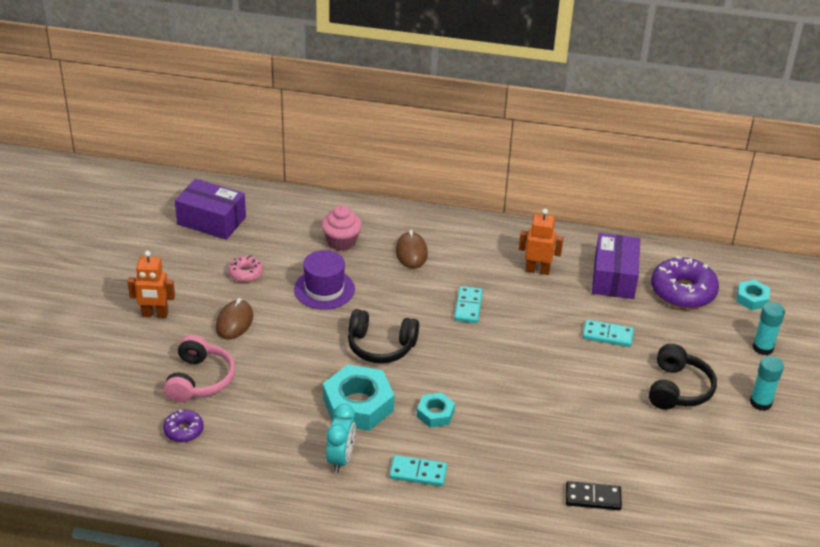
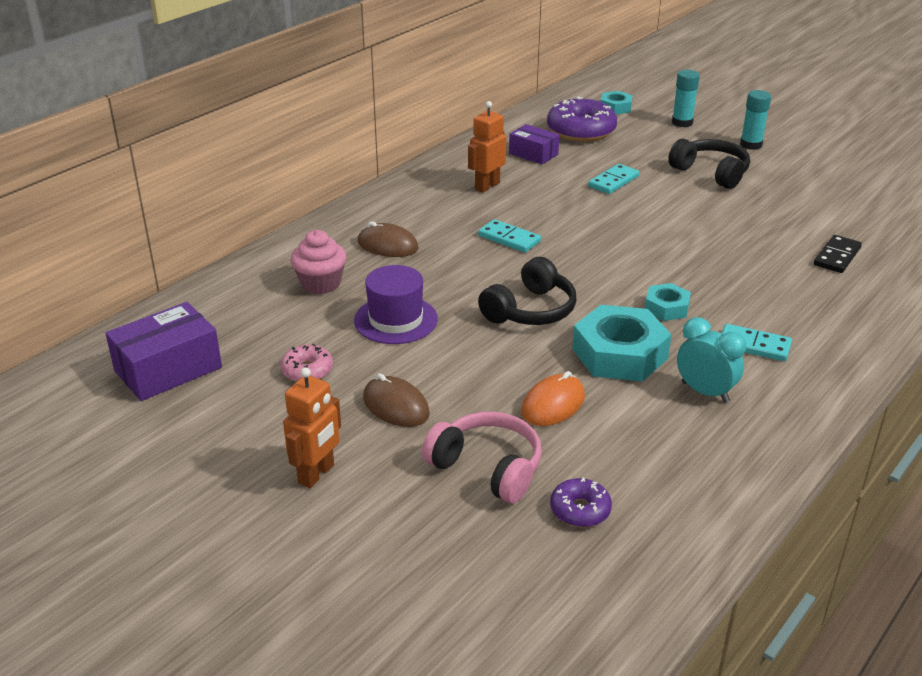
camera: 60 degrees left, 5 degrees down
(279, 389) = (553, 404): none -> orange mouse
(418, 472) = (754, 345): turquoise domino -> turquoise domino turned 75 degrees clockwise
(614, 277) = (533, 154): purple box -> purple box, size x0.63

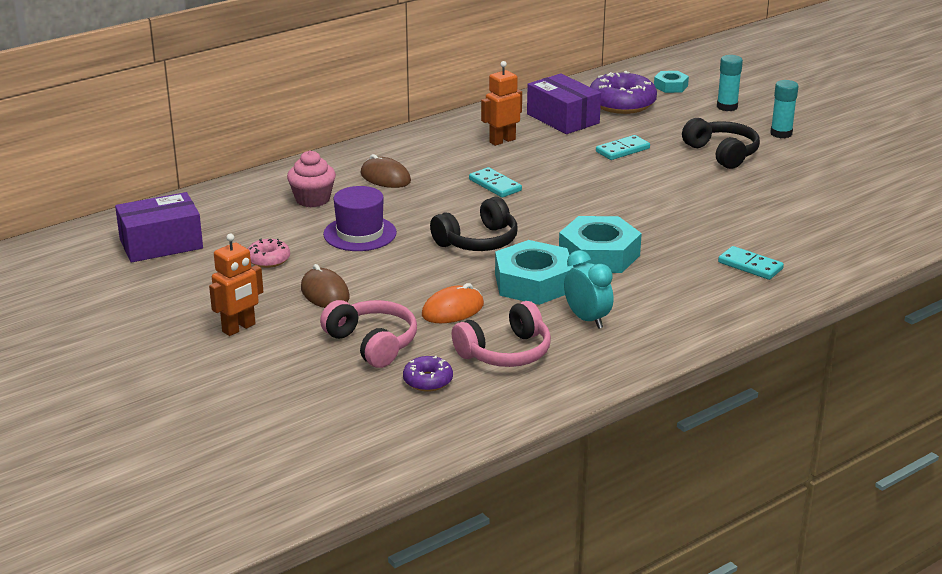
camera: 15 degrees right, 5 degrees down
(533, 154) = (563, 118): purple box -> purple box, size x1.58
(644, 453) = (505, 352): none -> pink headphones
(666, 307) = (599, 255): turquoise nut -> turquoise nut, size x1.88
(754, 345) = (656, 292): turquoise domino -> turquoise domino (750, 266)
(837, 256) = (789, 236): black domino -> none

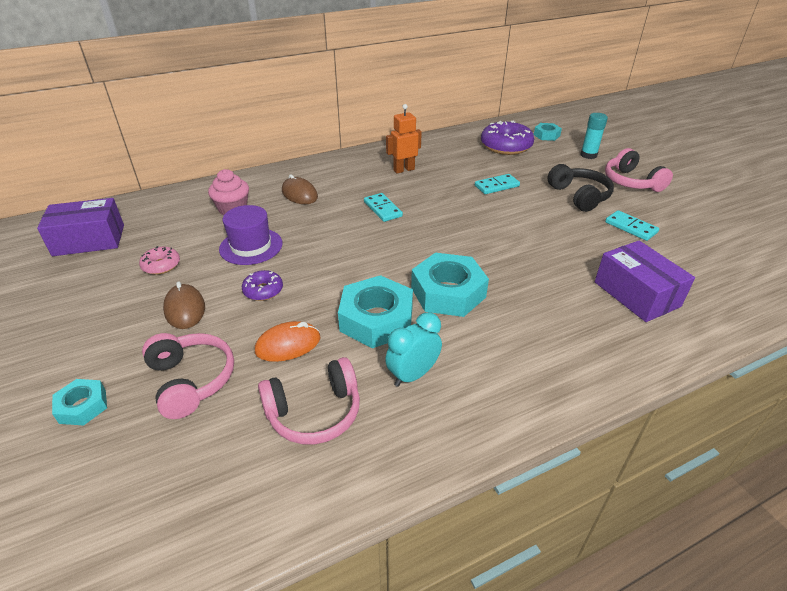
camera: 10 degrees right, 10 degrees up
(239, 328) = (84, 343): orange robot -> none
(279, 370) = (82, 406): none -> turquoise nut
(428, 380) = (217, 445): purple donut -> purple donut (263, 290)
(478, 241) = (345, 265): black headphones -> none
(563, 118) = (457, 155): purple box -> purple box (636, 294)
(587, 319) = (413, 375): turquoise clock -> turquoise clock turned 105 degrees counterclockwise
(750, 266) = (591, 322): turquoise domino -> turquoise domino (631, 227)
(781, 133) = (631, 182): turquoise glue stick -> pink headphones

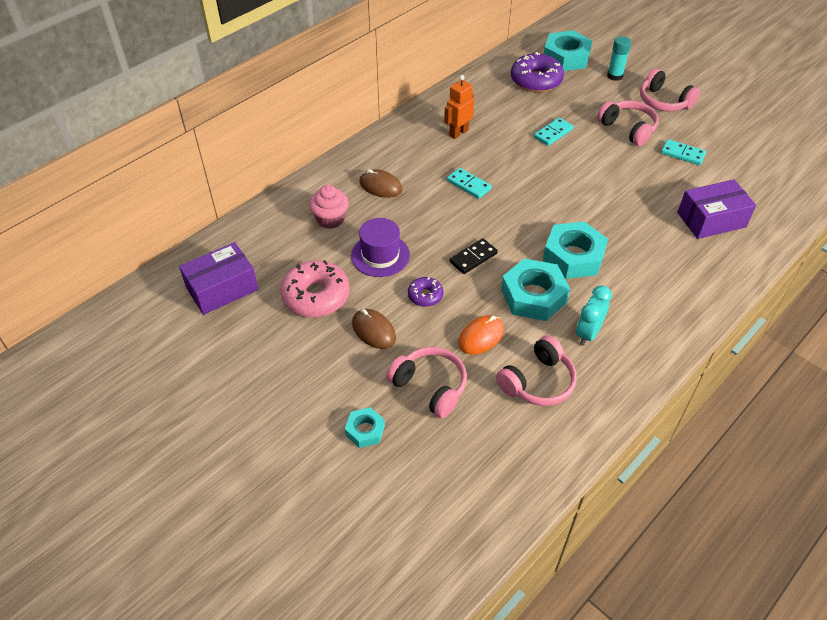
camera: 20 degrees left, 10 degrees up
(161, 265) = (316, 296): pink donut -> pink donut, size x1.91
(339, 269) = (473, 258): none -> black domino
(546, 135) = (566, 57): turquoise nut -> turquoise nut, size x1.88
(579, 196) = (628, 128): black headphones -> pink headphones
(636, 294) = (711, 220): purple box -> purple box turned 60 degrees counterclockwise

